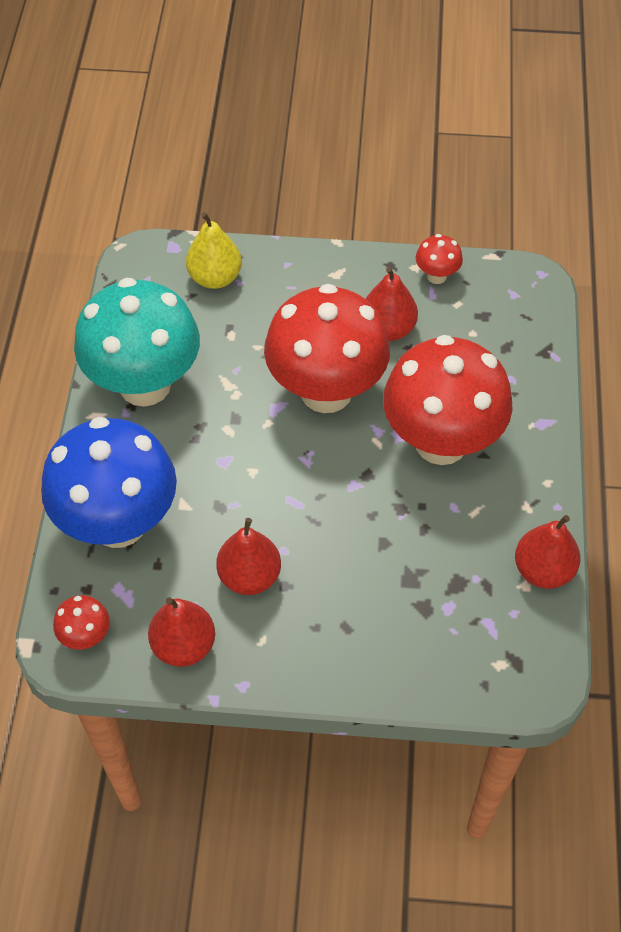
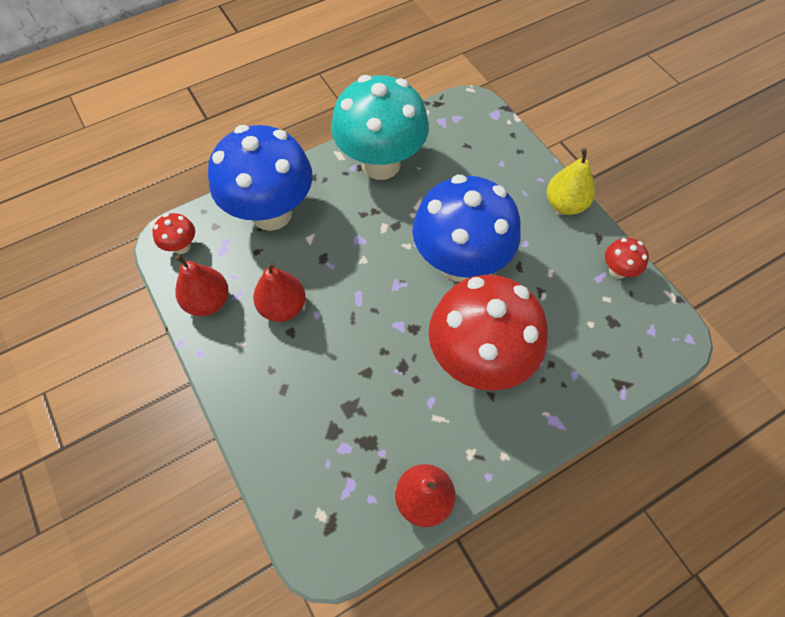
camera: 55 degrees right, 5 degrees up
(215, 277) = (492, 149): yellow pear -> yellow pear (565, 204)
(326, 391) = (460, 263): red mushroom -> blue mushroom
(387, 329) = (543, 268): red pear -> none

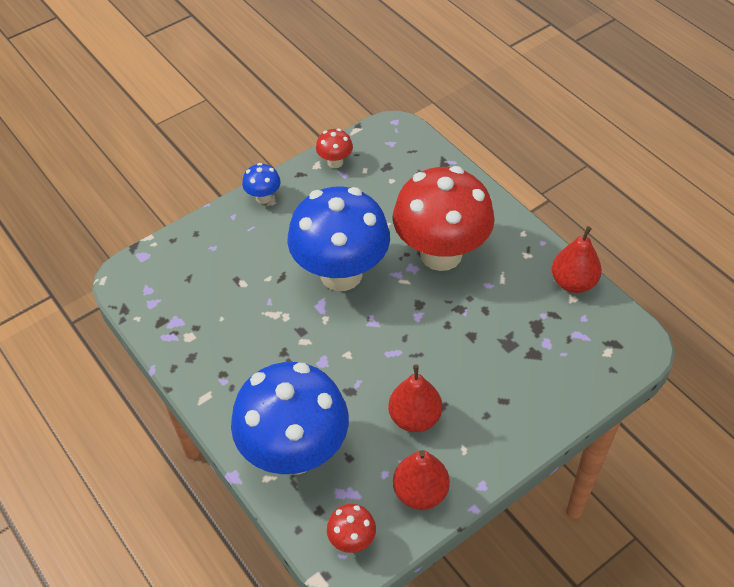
camera: 95 degrees left, 10 degrees down
(381, 164) = (217, 354): turquoise mushroom -> none
(565, 204) = (263, 197): yellow pear -> blue mushroom

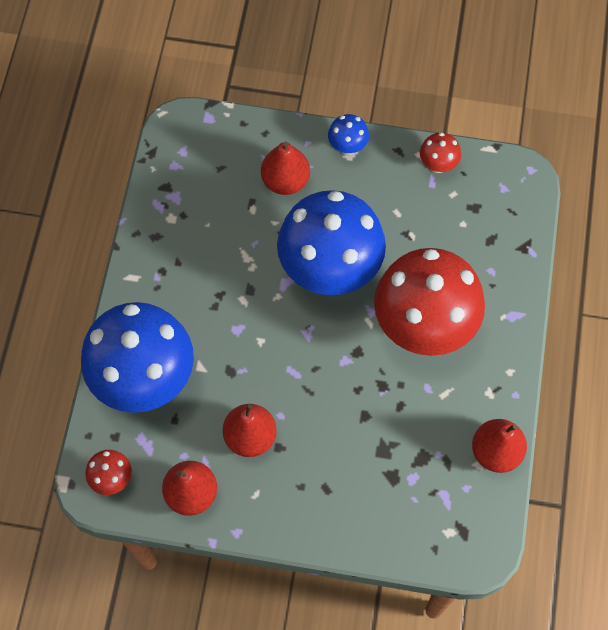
camera: 45 degrees right, 15 degrees up
(245, 249) = (285, 181): none -> red pear

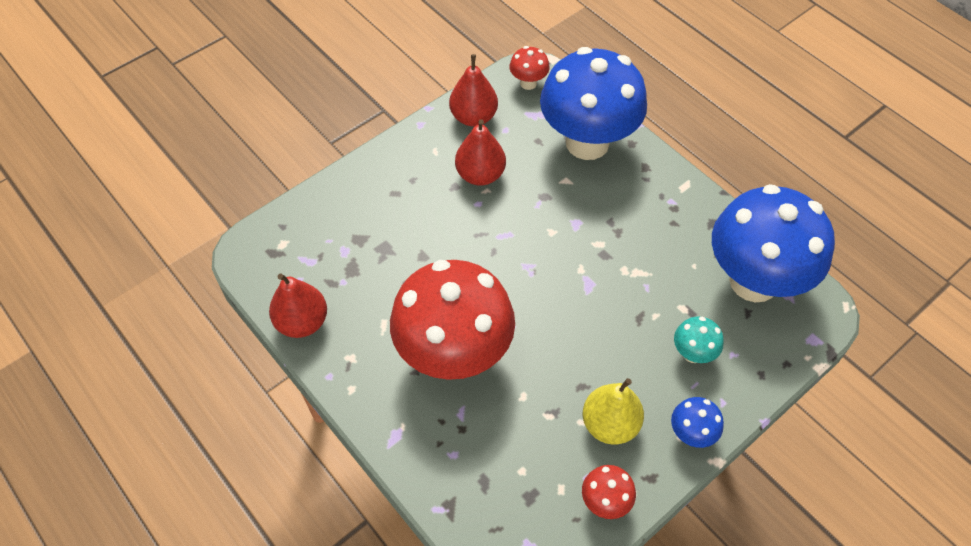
camera: 130 degrees right, 10 degrees down
(285, 181) = (693, 353): red pear -> turquoise mushroom
(330, 270) = (571, 323): blue mushroom -> blue mushroom (753, 281)
(384, 196) = (610, 424): none -> yellow pear

